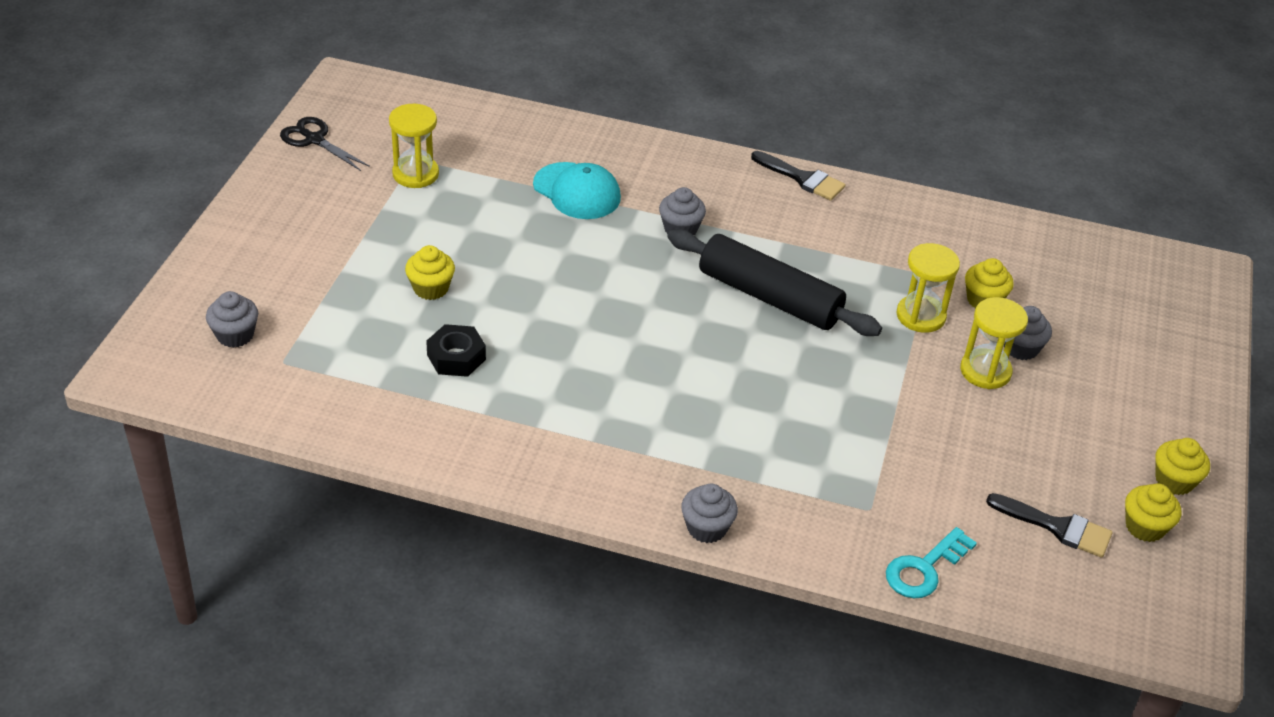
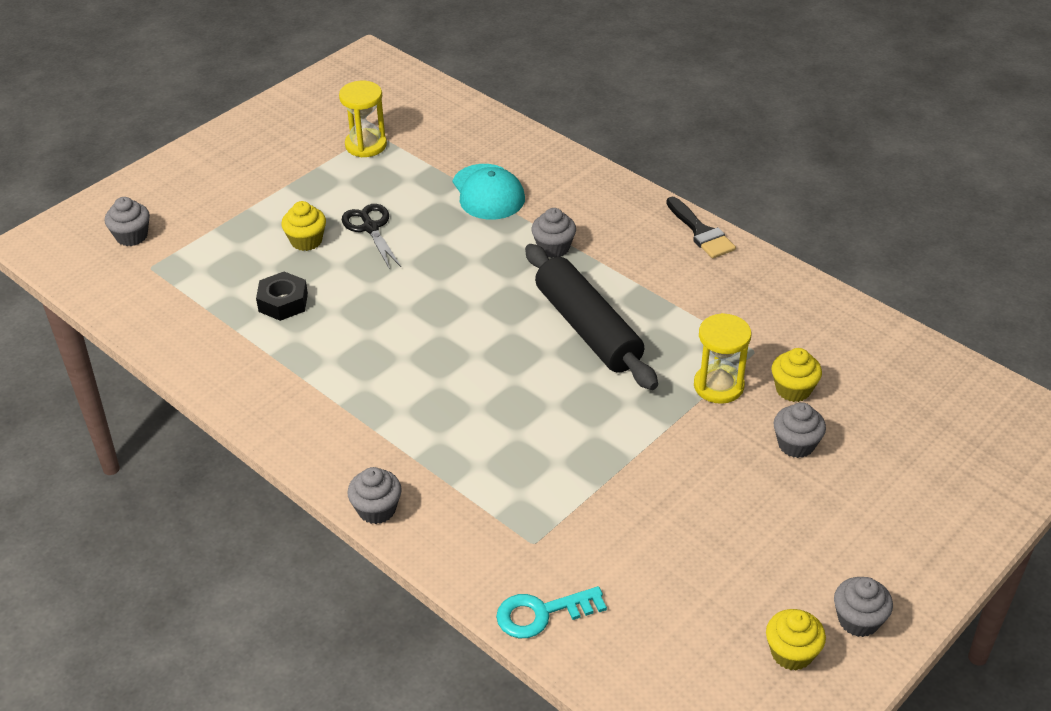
camera: 30 degrees right, 0 degrees up
(315, 140) = (308, 98): black scissors -> black scissors (371, 228)
(985, 371) = (743, 455): yellow hourglass -> none
(1057, 527) = (701, 621): black brush -> none
(1174, 481) = (858, 620): yellow cupcake -> grey cupcake

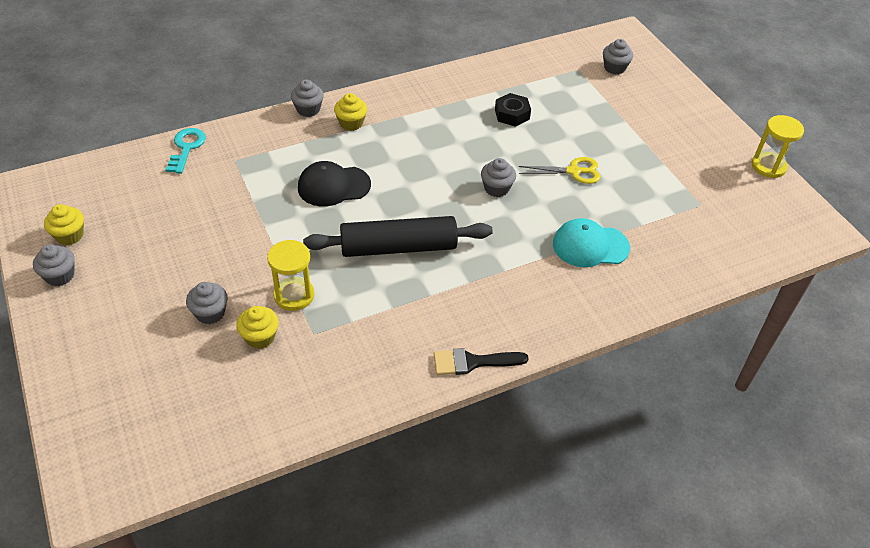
camera: 110 degrees right, 5 degrees up
(306, 241) = (573, 138): yellow cupcake -> yellow cupcake (351, 123)
(366, 145) = (684, 195): yellow hourglass -> yellow hourglass (768, 166)
(371, 228) = (573, 171): black scissors -> yellow scissors
(522, 420) = (333, 186): none -> black cap
(553, 247) = (500, 261): grey cupcake -> grey cupcake (496, 188)

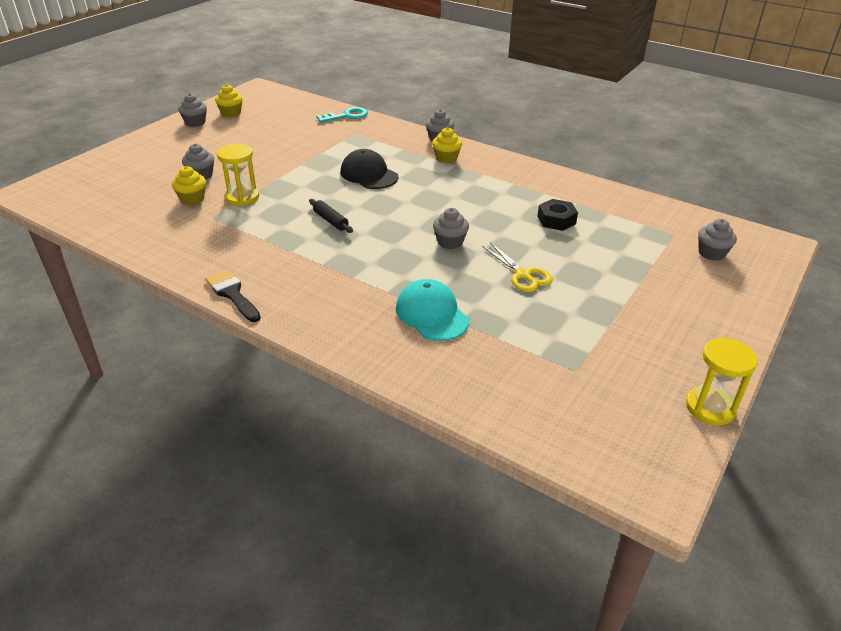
camera: 60 degrees right, 10 degrees down
(398, 247) = (330, 220): black rolling pin -> black rolling pin, size x0.44

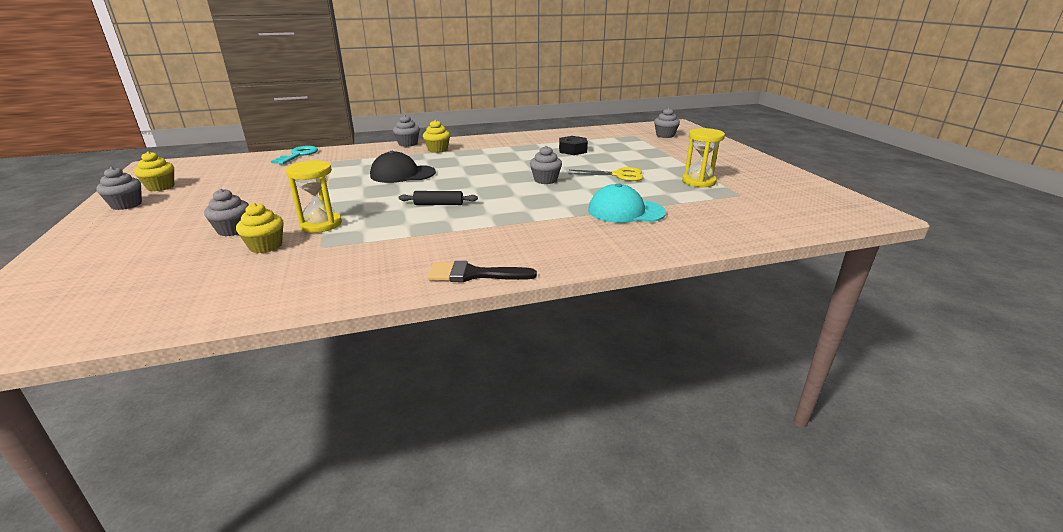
camera: 50 degrees left, 10 degrees down
(710, 407) = (806, 179): yellow hourglass -> yellow hourglass (698, 181)

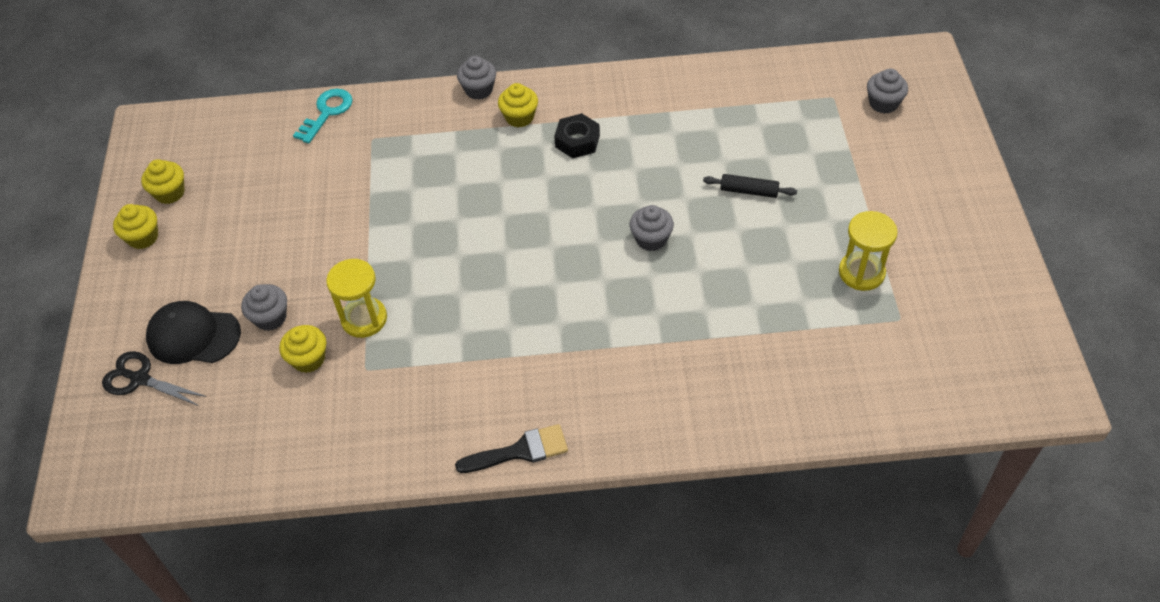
camera: 15 degrees right, 25 degrees up
(83, 270) = (140, 379): none -> black scissors
(126, 205) = (143, 237): grey cupcake -> yellow cupcake
(402, 174) = (464, 194): black cap -> black cap (193, 336)
(438, 204) = (502, 288): black rolling pin -> black rolling pin (749, 191)
(473, 274) = (520, 451): black brush -> black brush turned 150 degrees clockwise
(572, 150) = (717, 143): black nut -> black nut (577, 141)
(619, 175) = (757, 237): yellow scissors -> none
(625, 211) = (729, 341): turquoise cap -> none

